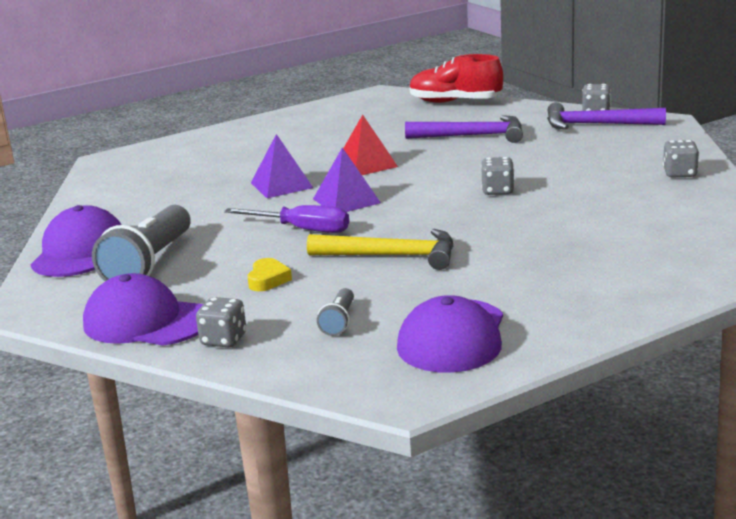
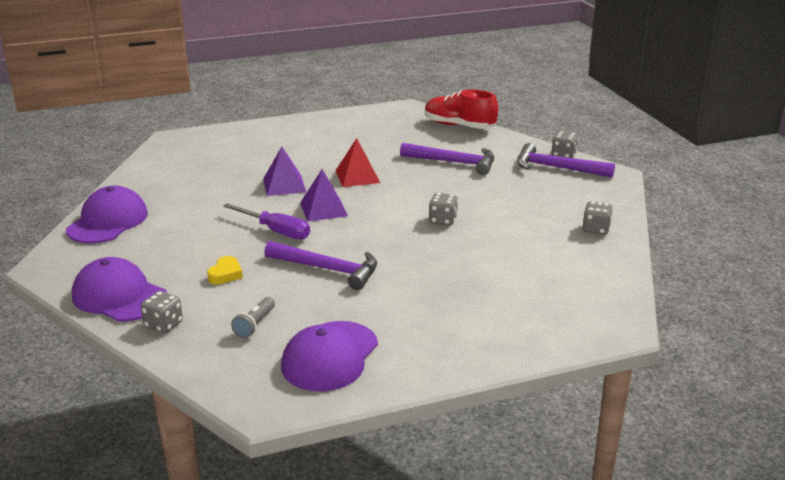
camera: 10 degrees right, 5 degrees up
(149, 264) = (150, 242): grey flashlight -> none
(392, 256) = (328, 269): yellow hammer -> purple hammer

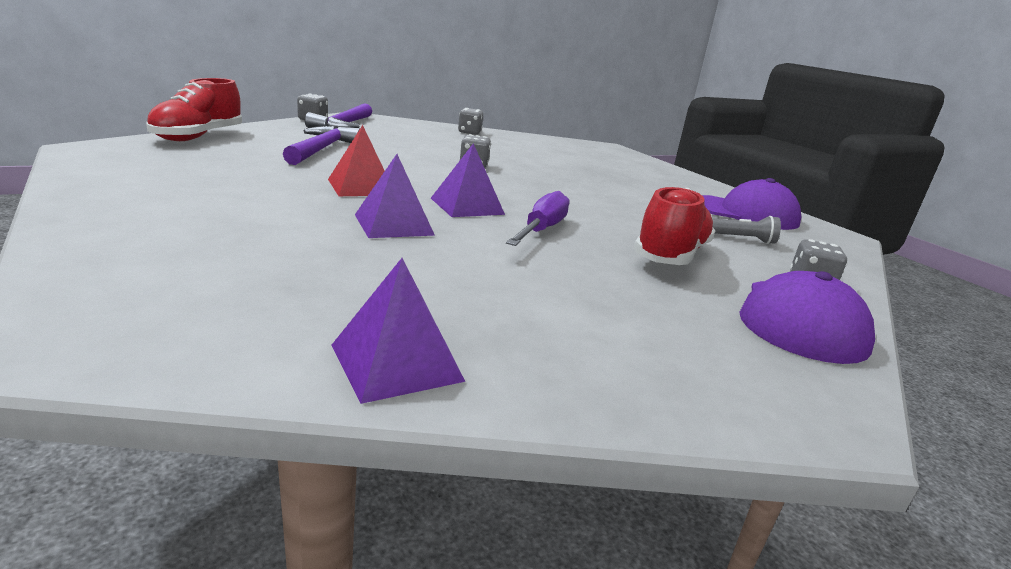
camera: 105 degrees left, 5 degrees down
(108, 221) = (600, 372): purple cap -> none
(137, 183) = (396, 362): none -> purple pyramid
(225, 274) = (670, 255): yellow heart -> red shoe
(328, 269) = (609, 209): purple hammer -> none

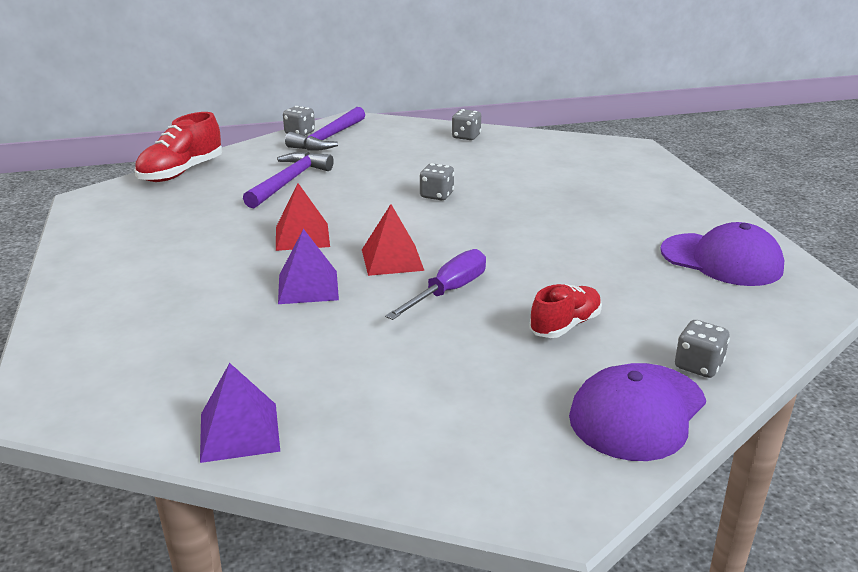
camera: 20 degrees right, 5 degrees up
(467, 206) = (392, 260): purple pyramid -> red pyramid
(670, 255) = (565, 325): red shoe -> red shoe, size x0.67
(743, 239) = (677, 302): grey flashlight -> none

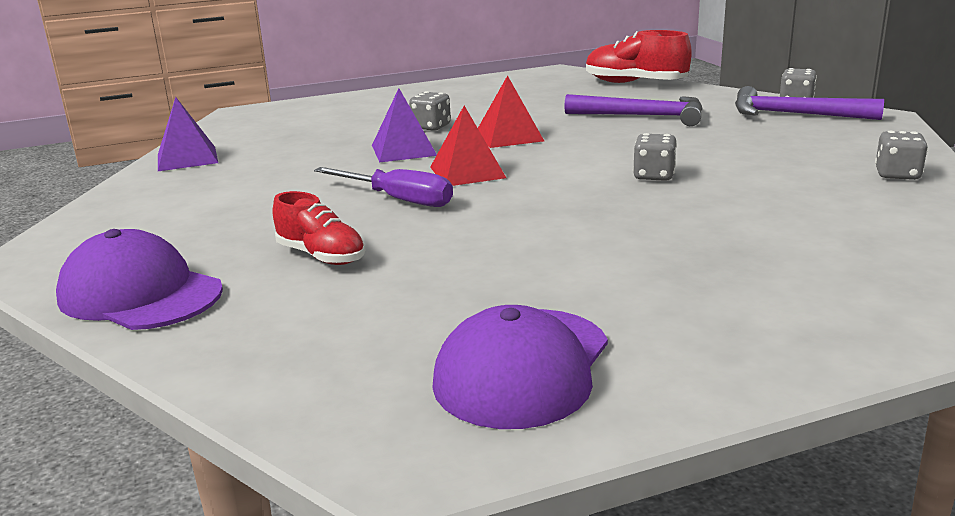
camera: 85 degrees right, 5 degrees down
(698, 366) = (213, 331): grey dice -> grey dice (431, 127)

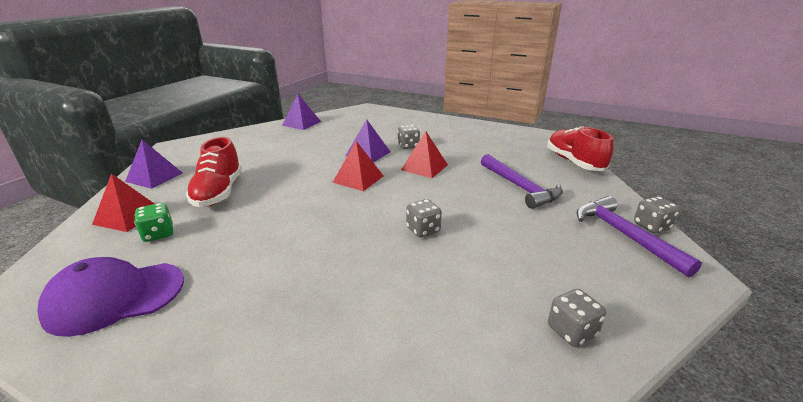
camera: 45 degrees right, 5 degrees up
(140, 294) = (154, 177): purple cap -> purple pyramid
(265, 333) = (128, 216): none -> red pyramid
(321, 256) = (219, 192): red shoe -> red shoe, size x1.50
(380, 317) = (158, 234): none -> green dice
(398, 199) = (302, 179): purple screwdriver -> none

